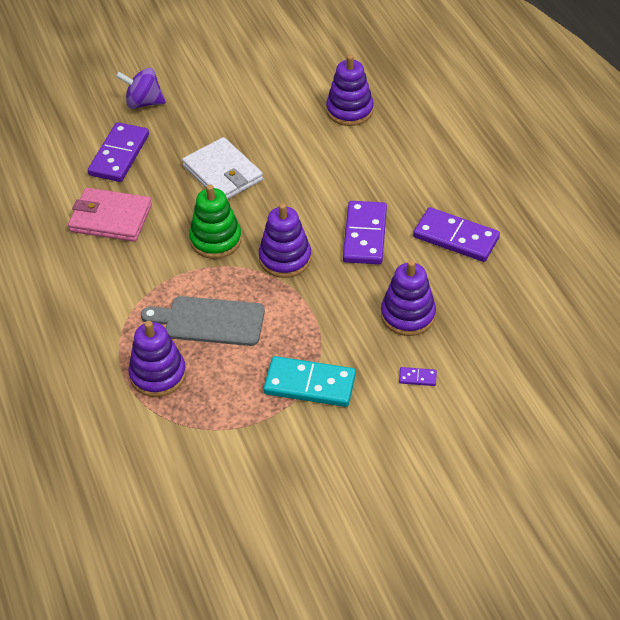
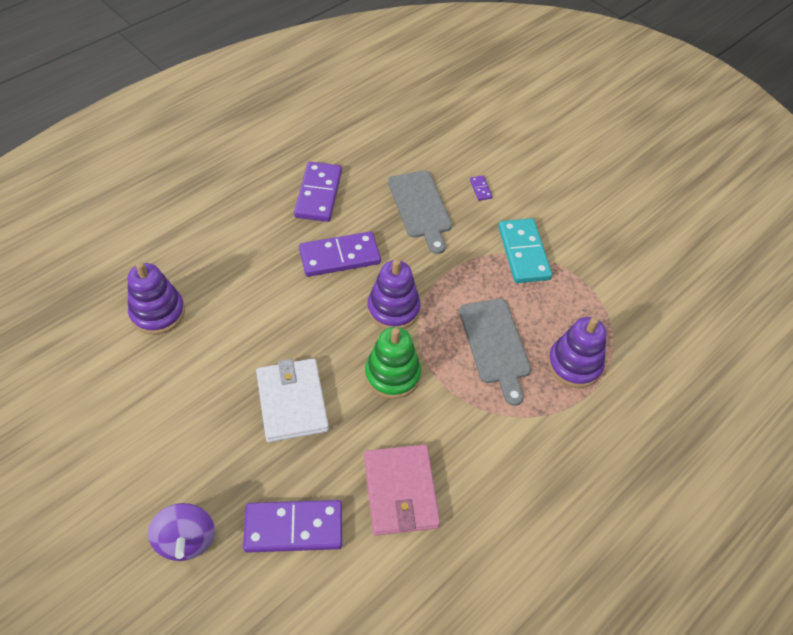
camera: 115 degrees left, 5 degrees up
(223, 173) = (292, 402): white wallet -> white wallet turned 45 degrees counterclockwise
(408, 315) = (420, 207): purple stacking toy -> grey cutting board

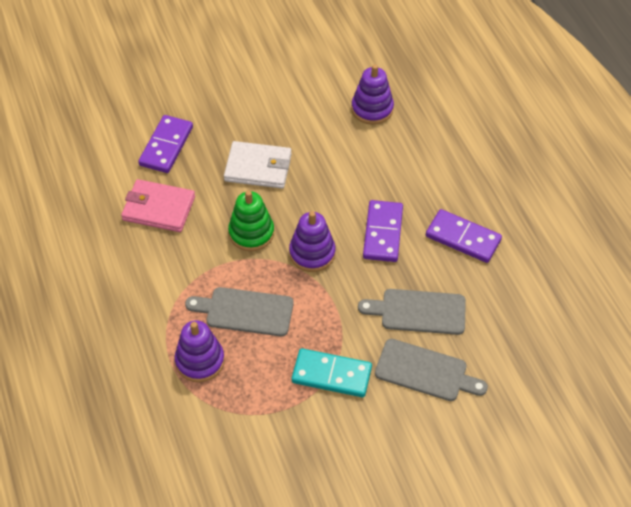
camera: 115 degrees right, 0 degrees up
(186, 540) = (188, 94): purple spinning top -> none
(480, 189) = (425, 371): purple domino -> grey cutting board

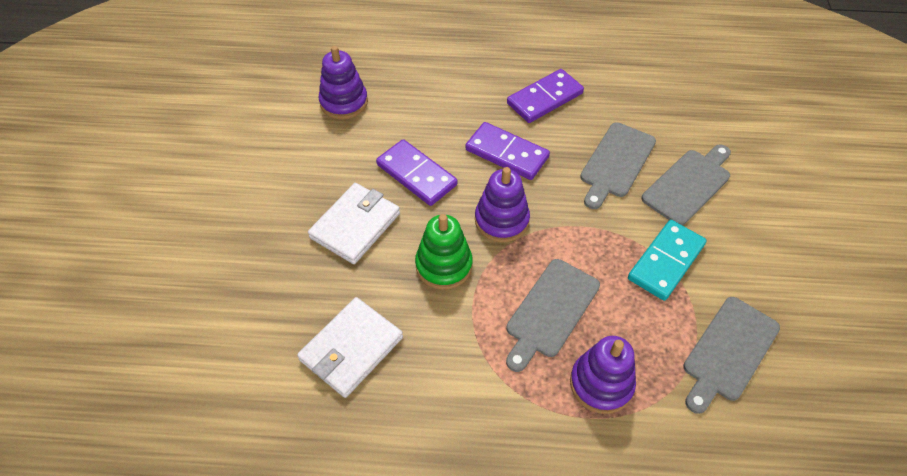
camera: 65 degrees left, 0 degrees up
(158, 208) = (351, 349): pink wallet -> white wallet
(166, 146) = (259, 306): purple domino -> purple domino (416, 175)
(267, 437) = (728, 352): none -> grey cutting board

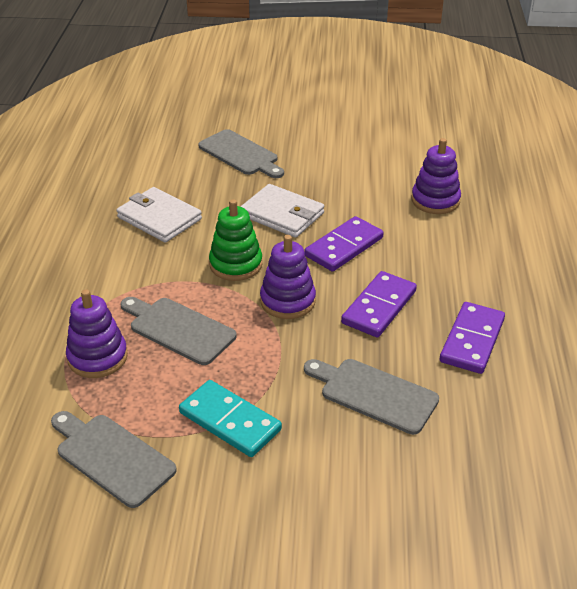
camera: 90 degrees right, 15 degrees down
(545, 98) = (472, 340): purple domino -> purple domino turned 60 degrees clockwise
(689, 184) = (344, 458): grey cutting board -> grey cutting board (240, 154)

